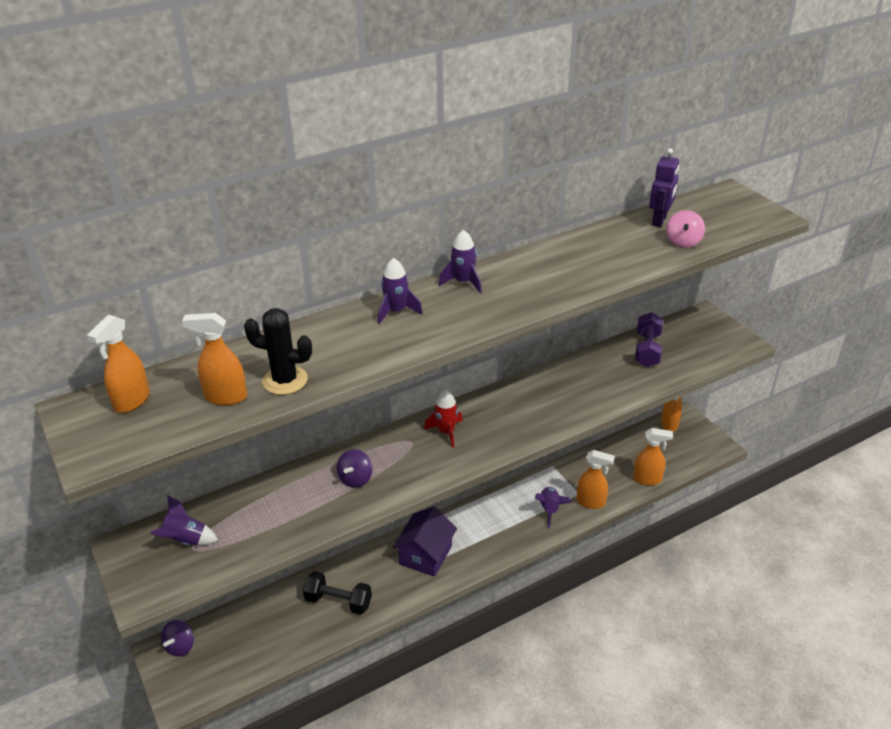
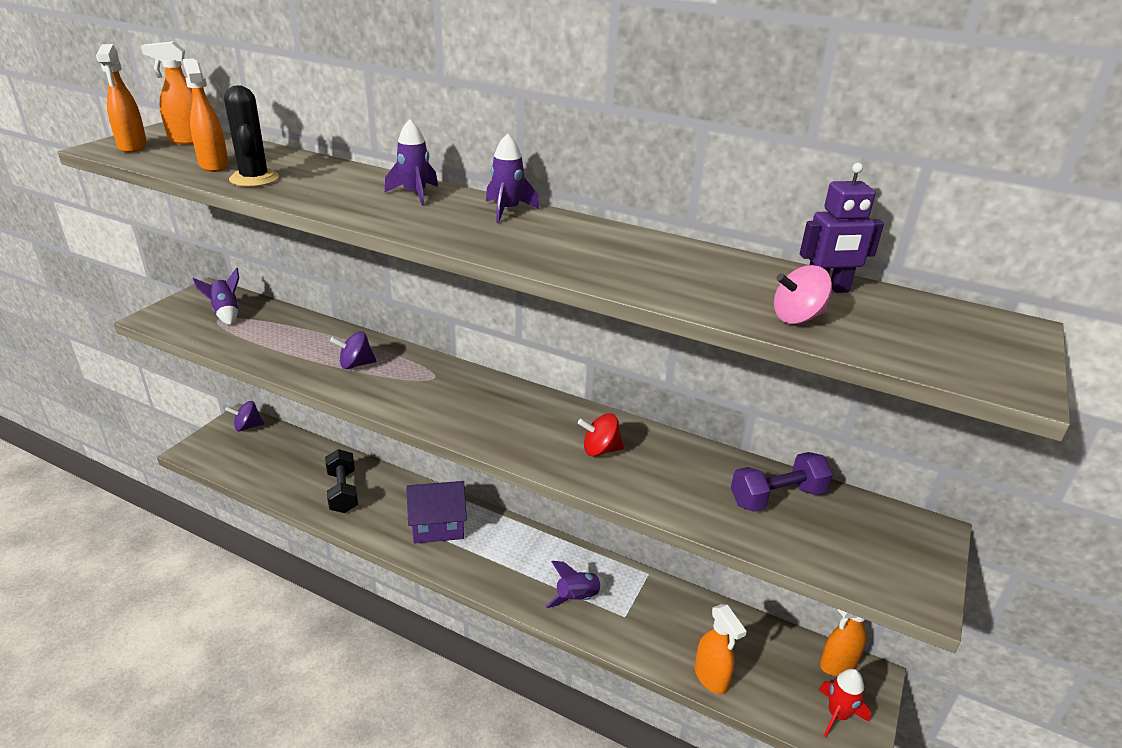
camera: 55 degrees right, 5 degrees down
(446, 432) = (467, 393): red rocket -> red rocket (837, 715)
(558, 397) = (600, 450): none -> red spinning top
(591, 502) = (621, 633): orange spray bottle -> orange spray bottle (132, 147)

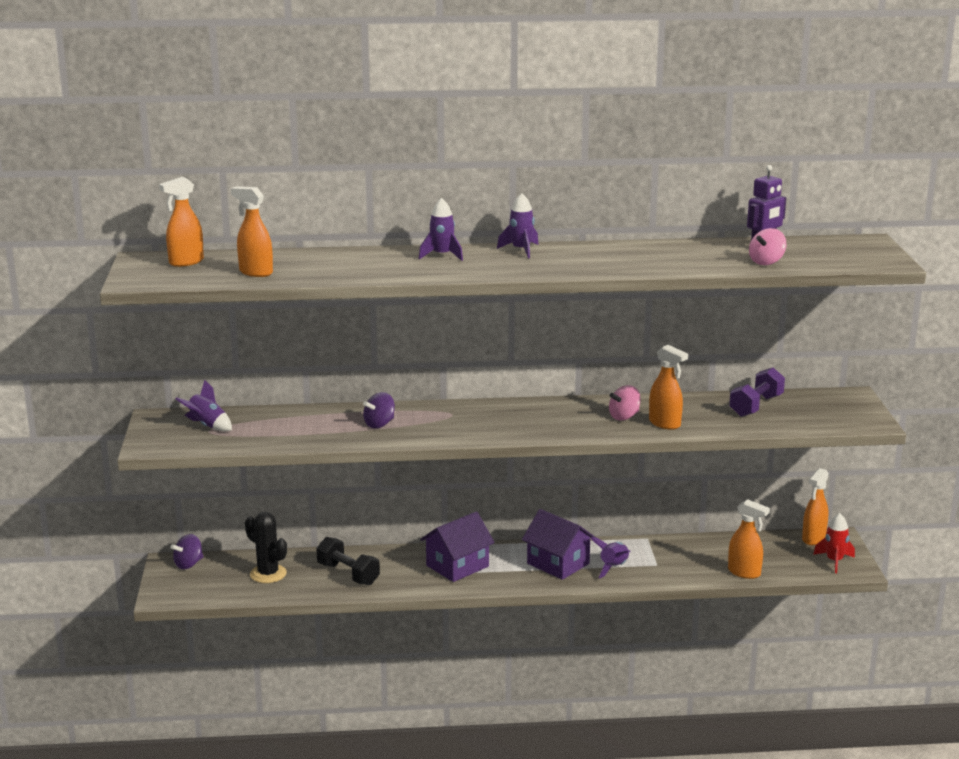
camera: 30 degrees left, 10 degrees down
(132, 147) = (155, 276): orange spray bottle -> orange spray bottle (665, 424)
(254, 179) = (309, 273): black cactus -> black cactus (268, 574)
(529, 566) = (558, 563): none -> purple house
(600, 450) = (624, 417): red spinning top -> pink spinning top

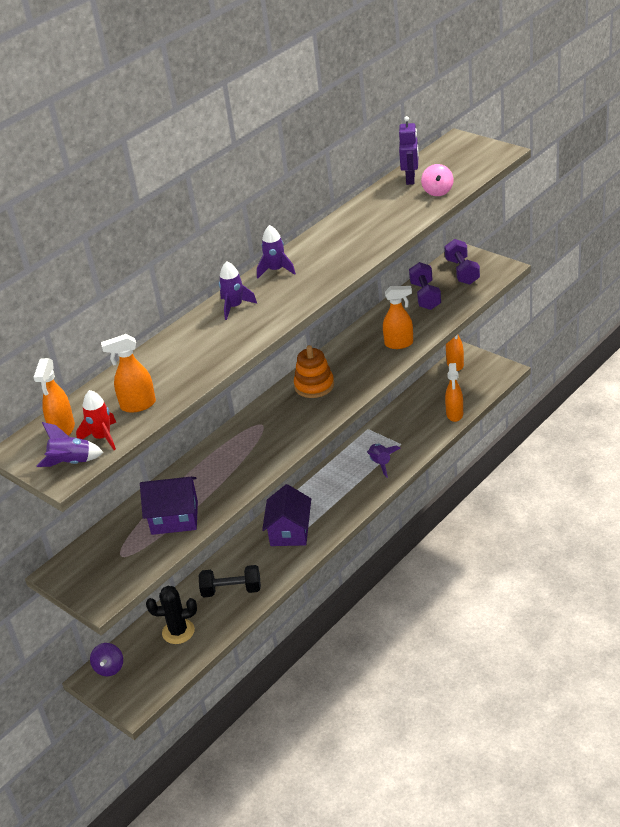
camera: 40 degrees left, 15 degrees up
(207, 426) = (112, 552): purple rocket -> purple rocket (71, 463)
(379, 424) = (229, 465): purple spinning top -> none
(540, 413) = (314, 386): none -> orange stacking toy
(558, 563) = (346, 485): purple house -> purple house (174, 518)
(624, 417) = (367, 354): pink spinning top -> none
(744, 573) = (454, 414): orange spray bottle -> orange spray bottle turned 105 degrees clockwise
(826, 407) = (462, 272): none -> purple dumbbell
(834, 561) = (487, 372): red rocket -> red rocket (102, 438)

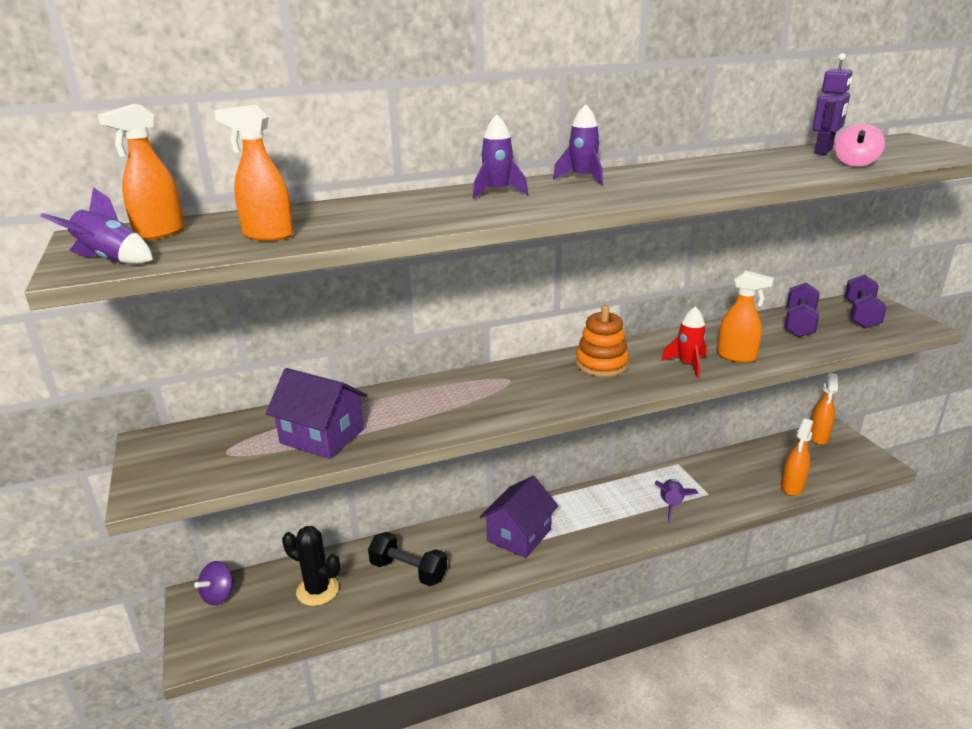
camera: 25 degrees right, 10 degrees down
(102, 438) = (182, 250): red rocket -> red rocket (688, 364)

